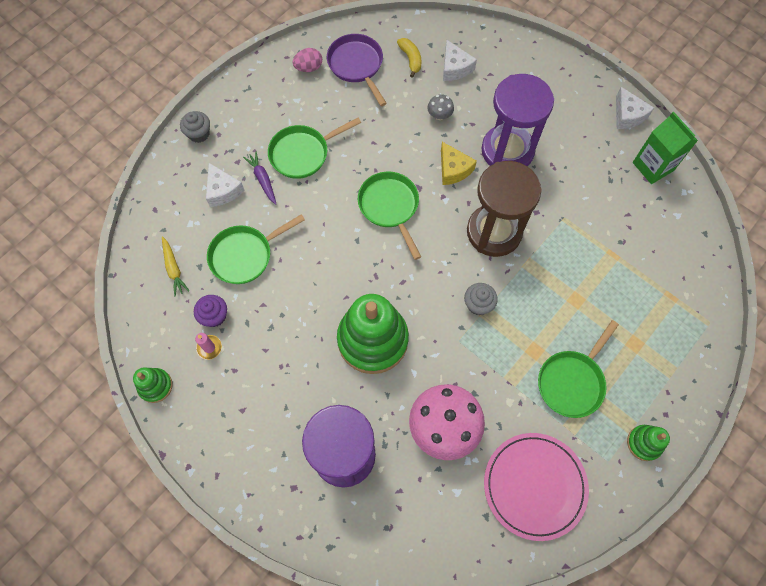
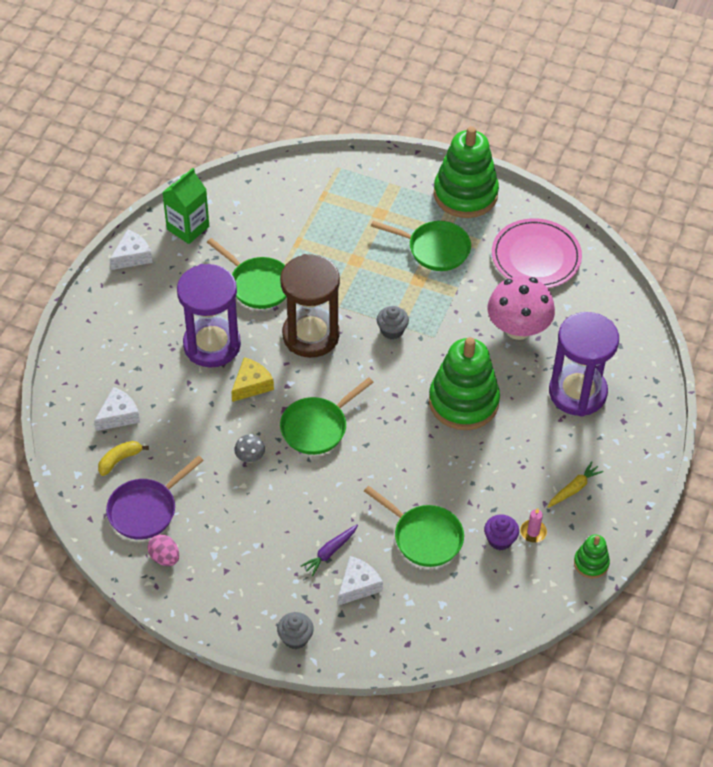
camera: 110 degrees left, 15 degrees down
(174, 269) = (467, 596): yellow carrot -> yellow carrot (574, 489)
(303, 153) = (283, 525): green pan -> green pan (258, 284)
(439, 115) = (188, 413): grey mushroom -> grey mushroom (250, 457)
(644, 443) = (465, 194): green stacking toy -> green stacking toy, size x2.12

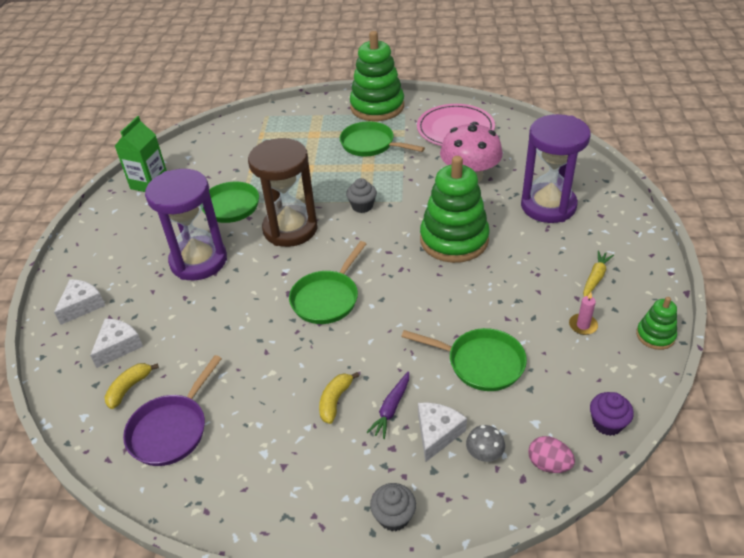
camera: 15 degrees left, 10 degrees down
(132, 256) = (102, 215): white cheese -> white cheese (82, 305)
(164, 557) = (207, 474): pink egg -> pink egg (548, 464)
(250, 457) = (270, 344): grey mushroom -> grey mushroom (484, 454)
(251, 385) = (248, 282): yellow cheese -> none
(286, 529) = (335, 401): none -> yellow banana
(435, 249) = (370, 144): green pan -> green pan turned 150 degrees counterclockwise
(500, 540) = (556, 342): purple cupcake -> purple cupcake (607, 423)

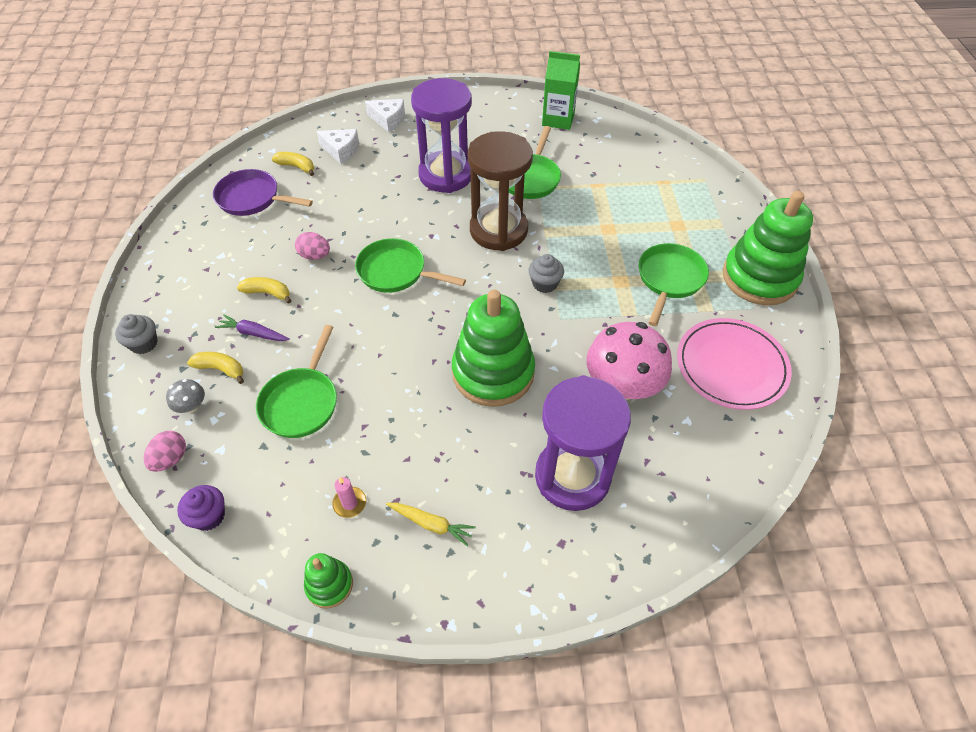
camera: 80 degrees right, 10 degrees up
(288, 362) = (315, 256): none -> pink egg
(437, 433) = (220, 369): white cheese -> yellow banana

